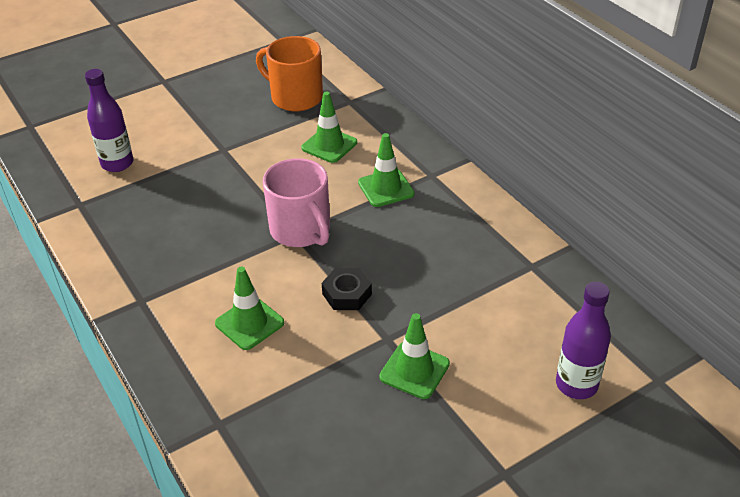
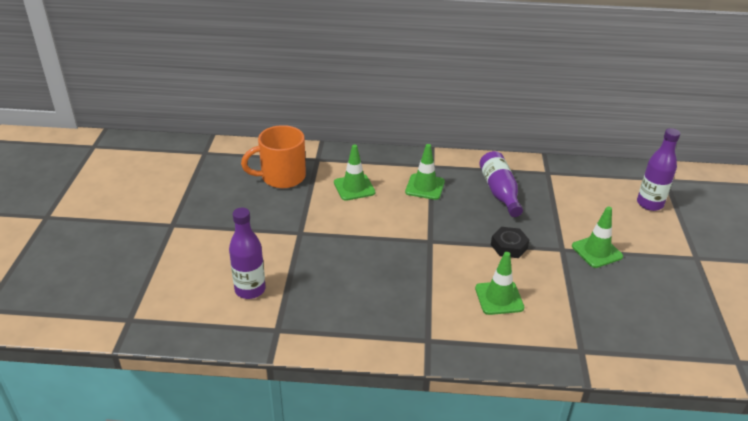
camera: 55 degrees left, 5 degrees down
(301, 230) = (429, 237): pink mug -> none
(442, 244) = (499, 192): none -> purple bottle

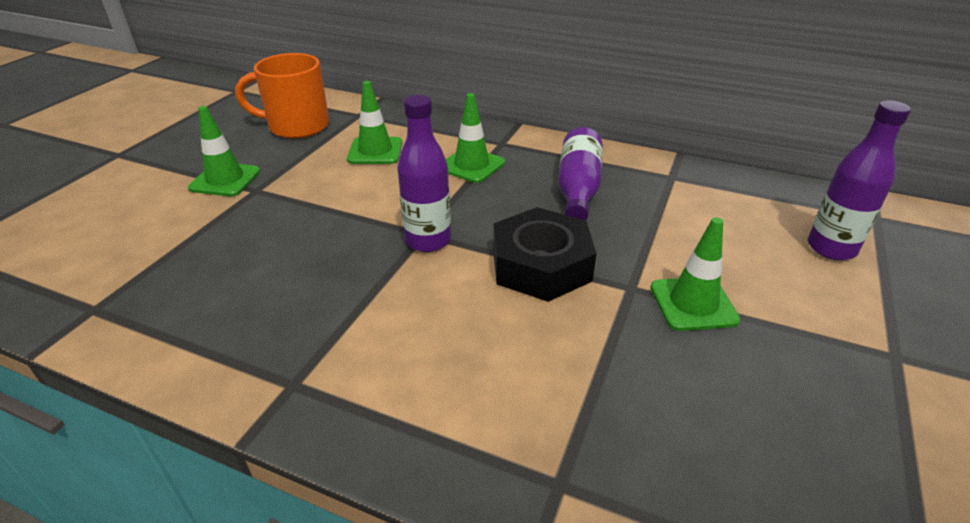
camera: 20 degrees right, 0 degrees up
(250, 290) = (118, 246): purple bottle -> purple bottle (428, 240)
(499, 298) = (467, 342): green traffic cone -> green traffic cone (225, 180)
(509, 246) = (541, 265): black nut -> black nut, size x1.72

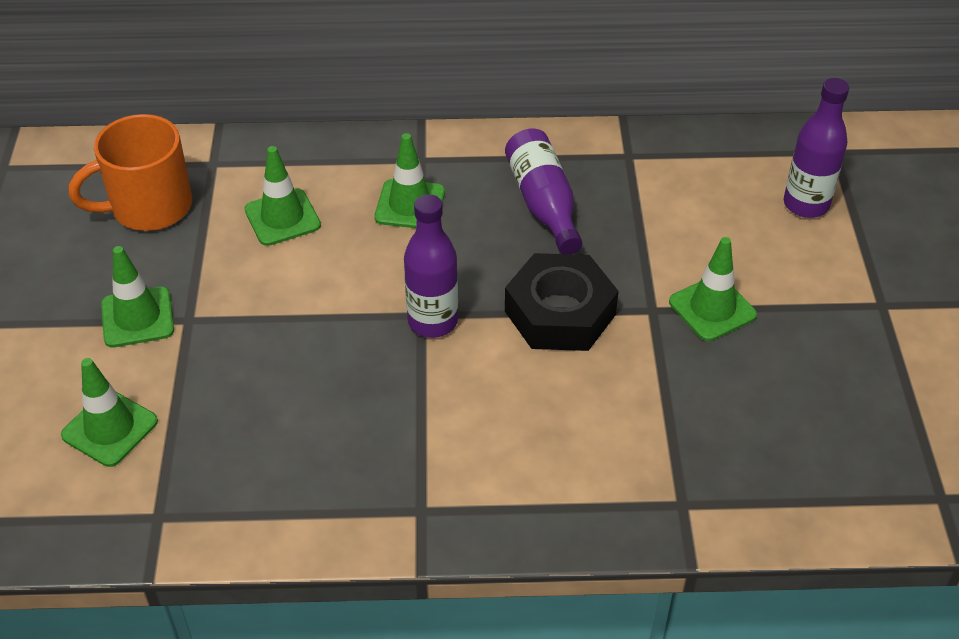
camera: 25 degrees left, 10 degrees up
(132, 238) = (110, 428): none -> green traffic cone

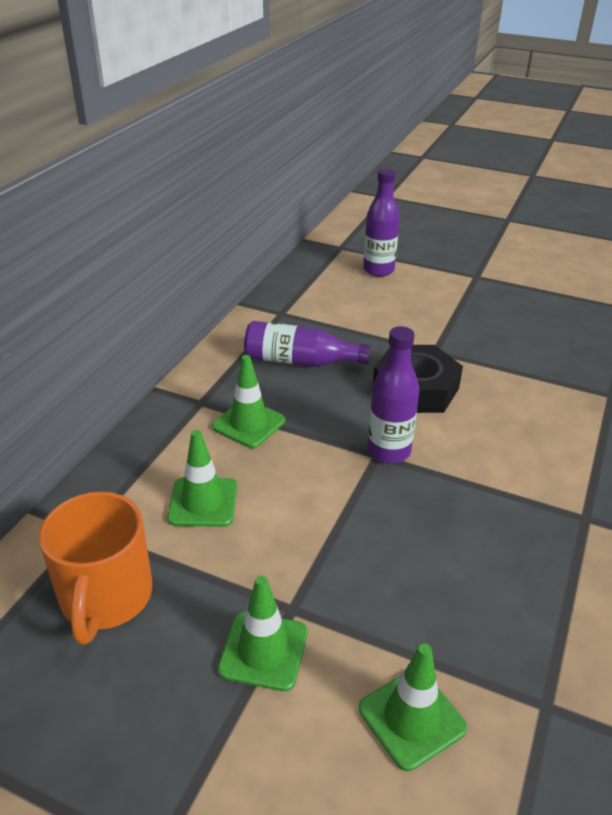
camera: 65 degrees left, 10 degrees down
(712, 308) = (447, 329): green traffic cone -> none

